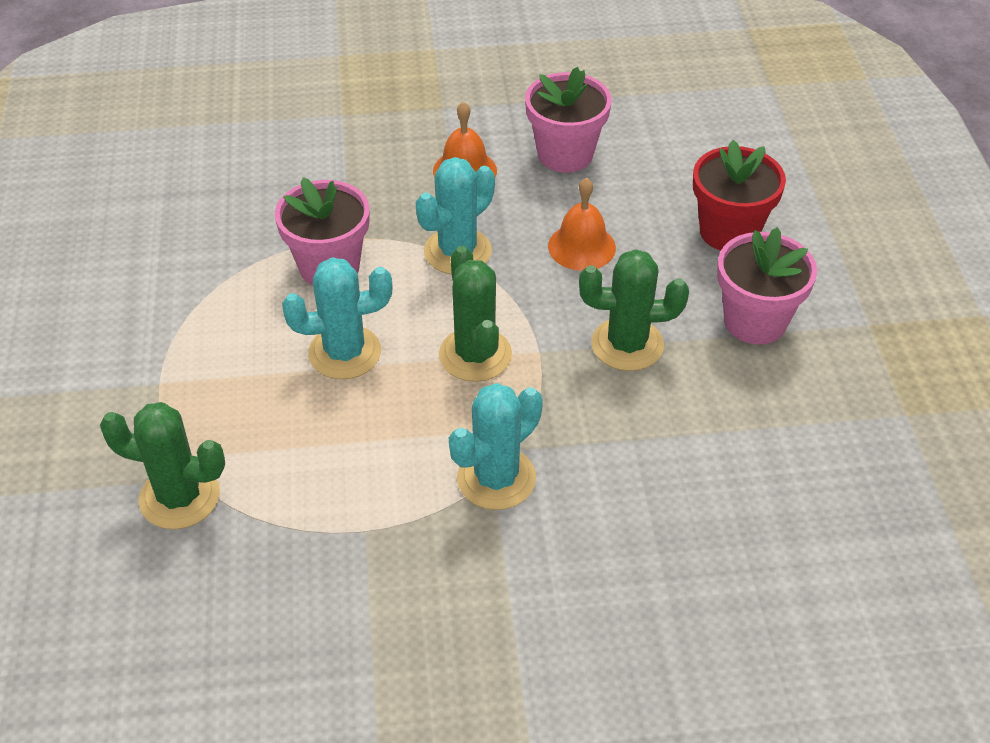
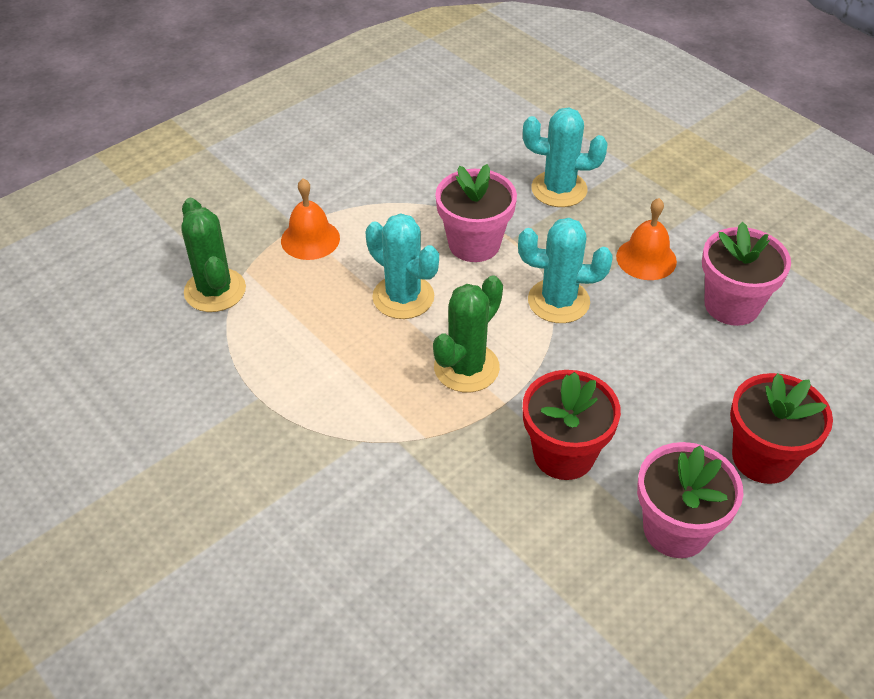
camera: 55 degrees right, 0 degrees up
(496, 478) = (360, 444): turquoise cactus -> turquoise cactus (559, 189)
(581, 246) = (640, 370): orange bell -> orange bell (310, 239)
(627, 344) = (564, 454): green cactus -> red flower pot

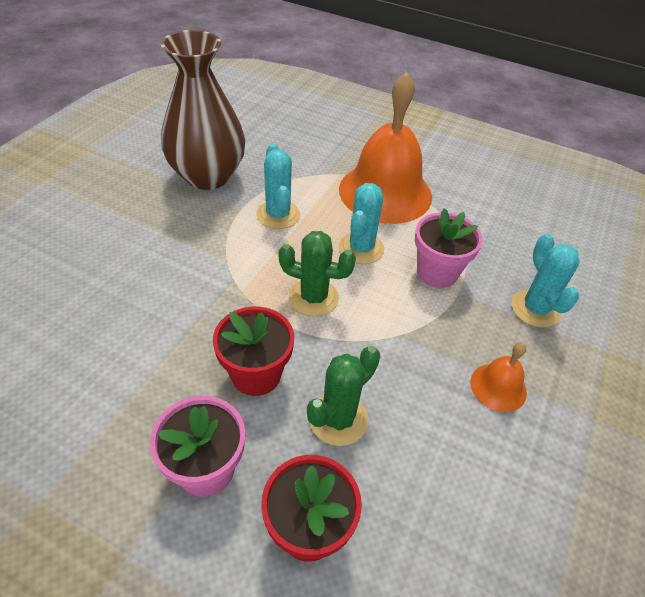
camera: 65 degrees right, 0 degrees up
(159, 423) = (208, 176): none -> brown vase
(215, 290) = (317, 167): green cactus -> green cactus (338, 419)
(310, 239) = (385, 192): orange bell -> orange bell, size x2.27
(558, 301) = (410, 336): turquoise cactus -> turquoise cactus (278, 215)
(731, 305) = (485, 469): pink flower pot -> none

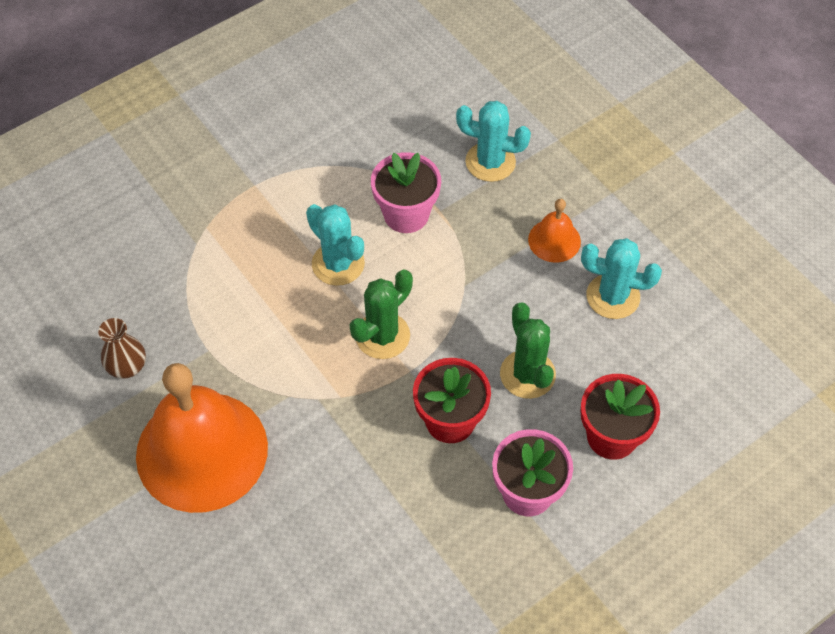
camera: 60 degrees left, 10 degrees up
(208, 176) = (127, 367): brown vase -> brown vase, size x0.41
(278, 215) = (242, 319): turquoise cactus -> turquoise cactus (613, 296)
(385, 192) = (264, 199): orange bell -> orange bell (202, 451)

